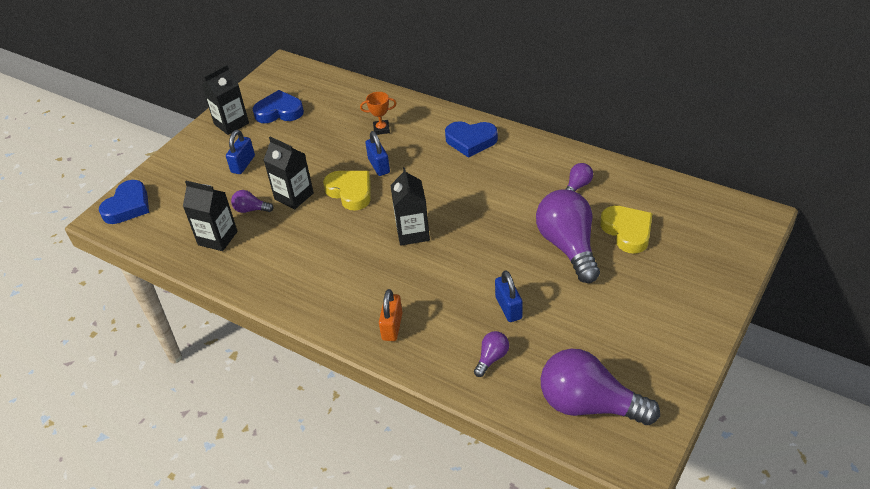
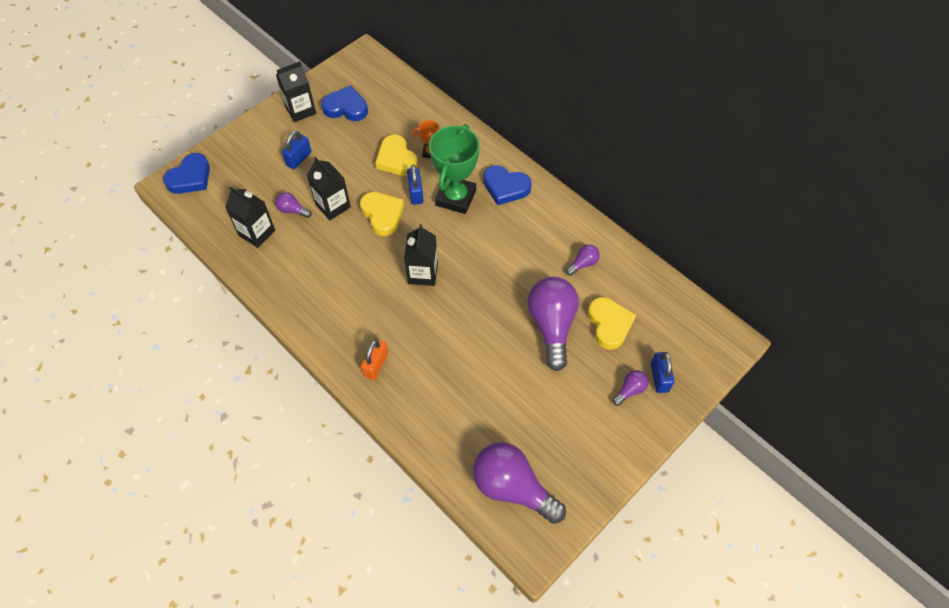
camera: 10 degrees right, 15 degrees up
(348, 142) = (396, 159): none -> yellow heart
(422, 160) = (456, 198): none -> green trophy
(491, 358) = (448, 419): purple light bulb -> purple light bulb (629, 390)
(508, 308) = (479, 374): blue padlock -> blue padlock (659, 377)

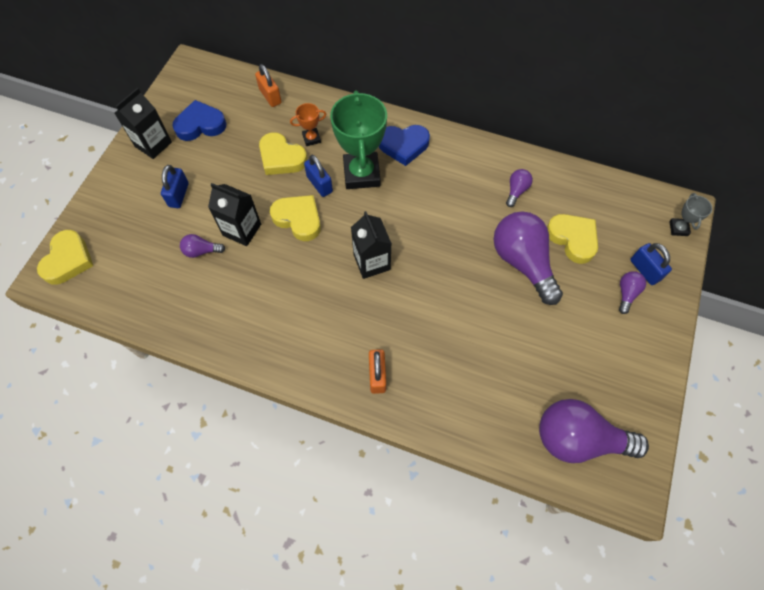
camera: 25 degrees left, 5 degrees up
(190, 178) = (68, 260): blue heart -> yellow heart
(257, 233) = (175, 290): black carton -> none
(416, 104) = (270, 96): none -> orange padlock
(715, 355) = (678, 228): none -> grey trophy

